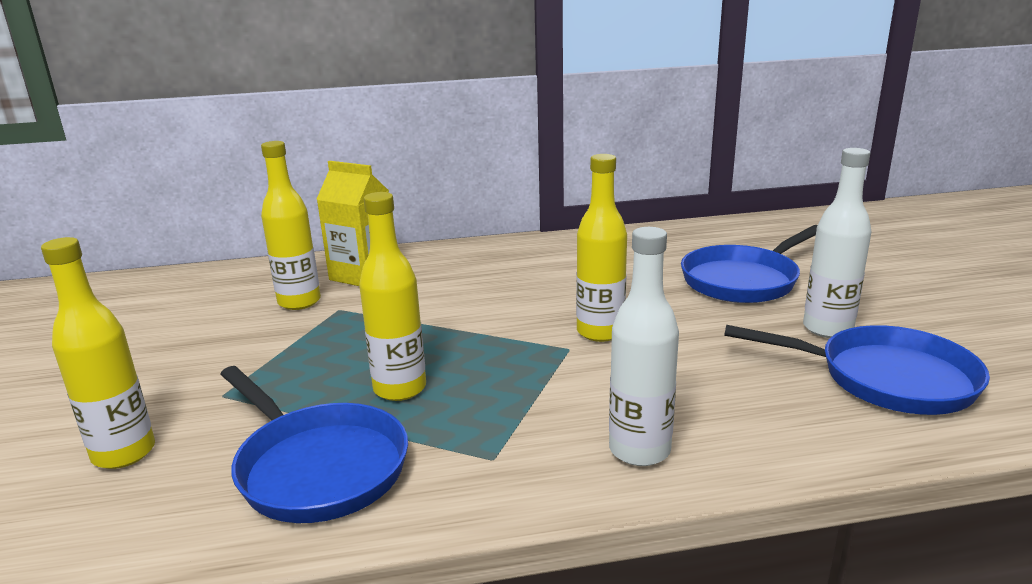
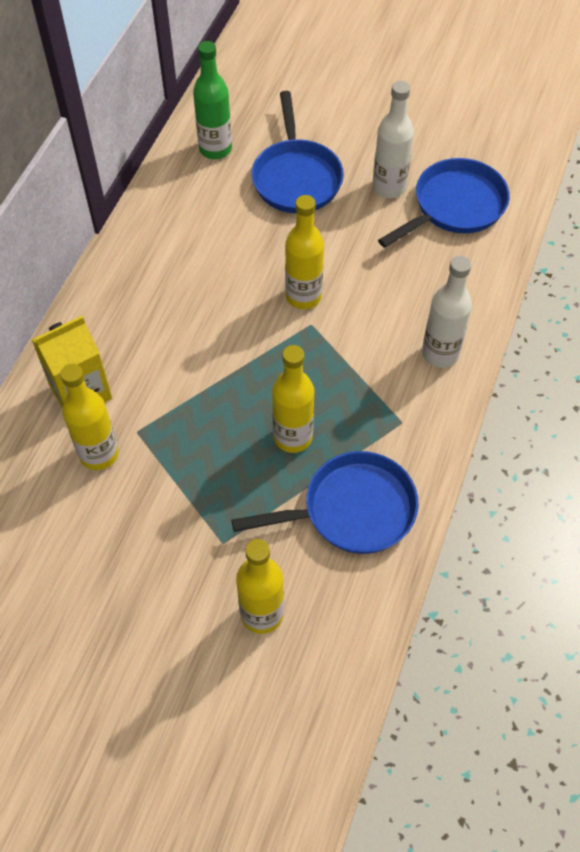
camera: 60 degrees left, 35 degrees up
(707, 240) = (215, 149): none -> green bottle

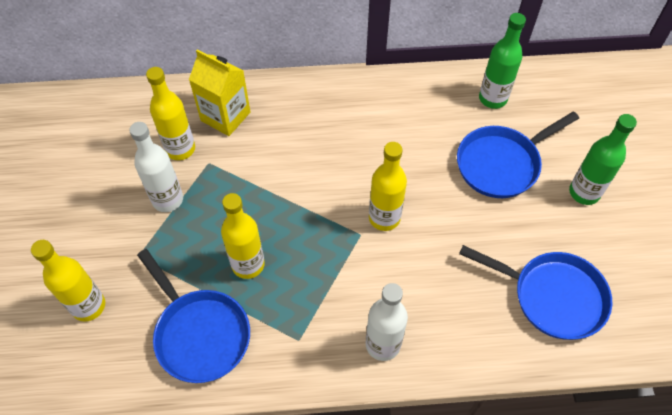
camera: 65 degrees right, 0 degrees up
(363, 134) = (584, 192): none -> green bottle
(389, 187) = (538, 235): white bottle -> white bottle (168, 200)

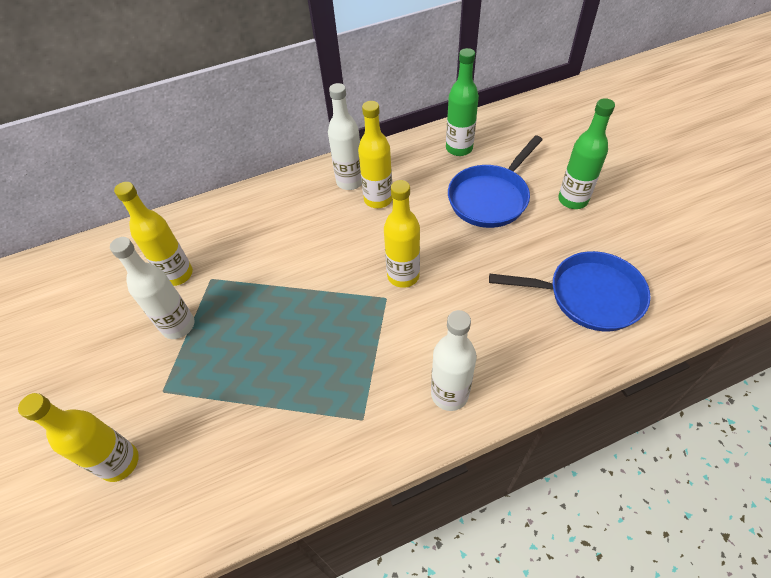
camera: 15 degrees left, 5 degrees down
(200, 334) = (254, 449): blue pan -> none
(225, 116) = (214, 232): yellow carton -> none
(248, 264) = (283, 362): yellow bottle -> yellow bottle (378, 199)
(370, 102) = (350, 182): none -> white bottle

